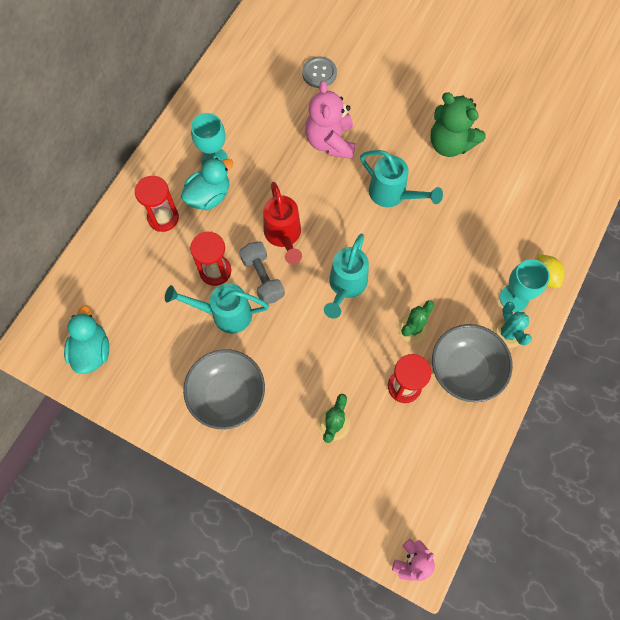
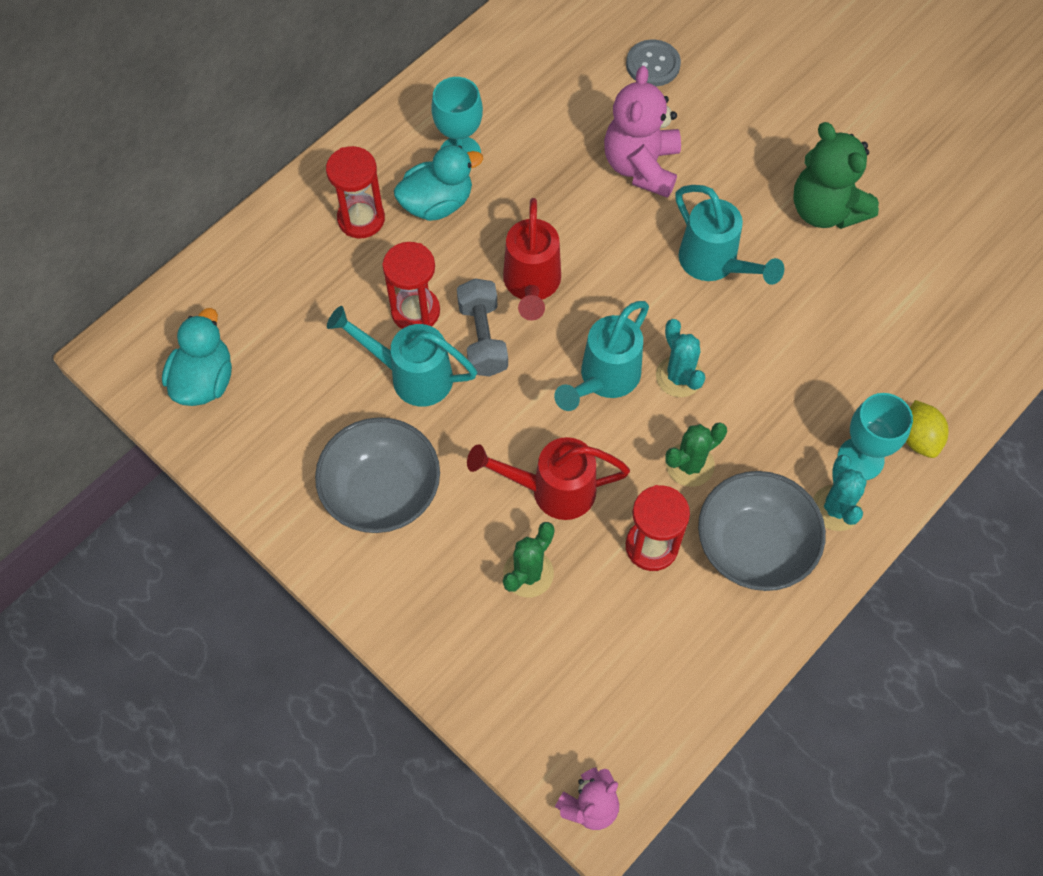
camera: 15 degrees right, 5 degrees down
(333, 366) = (551, 490): none -> red watering can
(391, 273) = (679, 376): none -> turquoise cactus

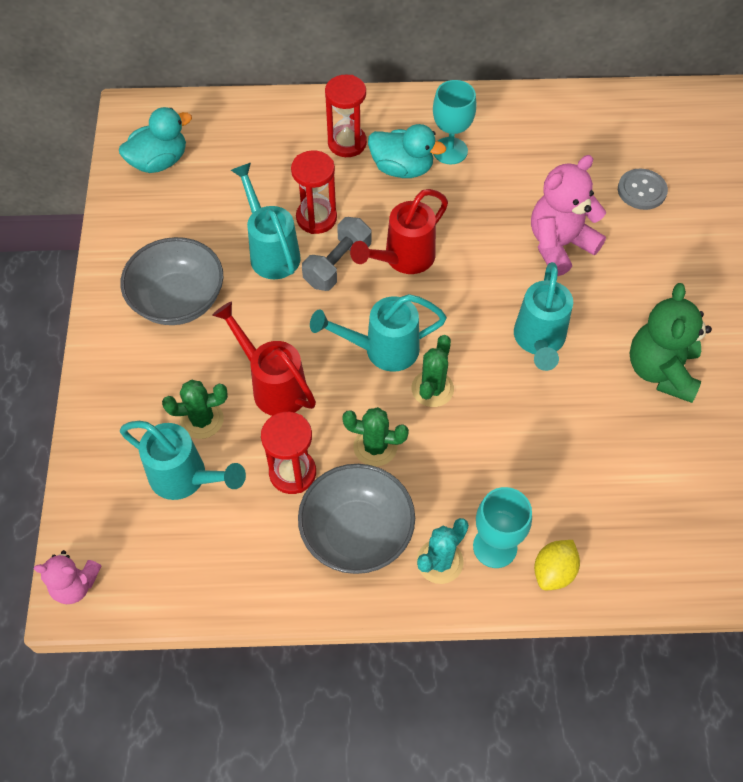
camera: 45 degrees right, 5 degrees down
(574, 633) = (186, 478): none -> turquoise watering can
(679, 376) = (432, 389): turquoise cactus -> green cactus

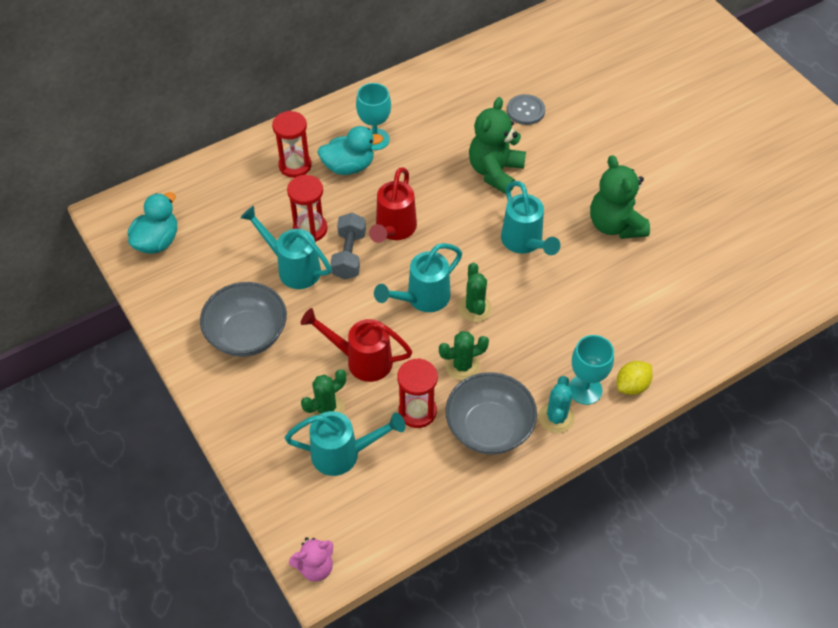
camera: 30 degrees left, 5 degrees down
(553, 571) = (632, 386): yellow lemon -> yellow lemon turned 45 degrees clockwise
(559, 245) = (495, 172): pink teddy bear -> green teddy bear

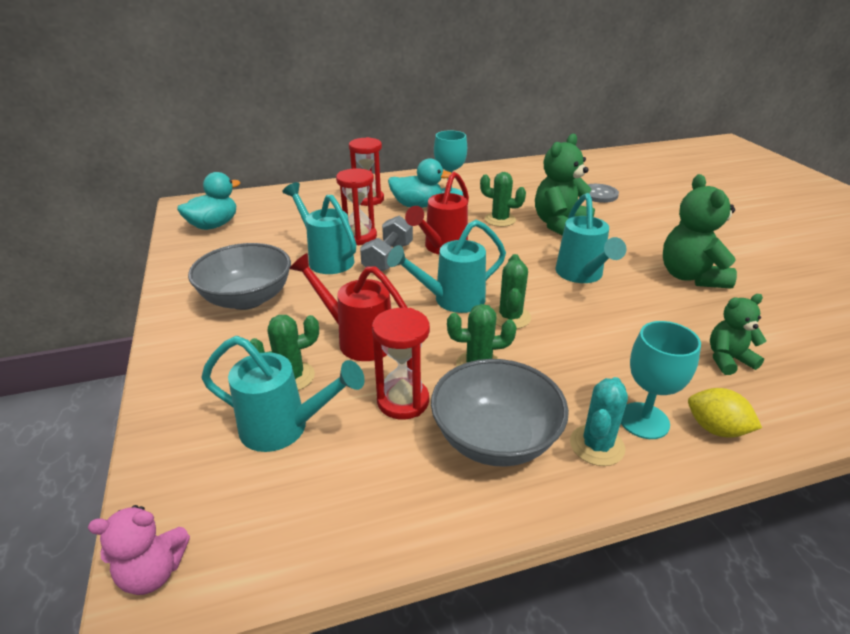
camera: 15 degrees right, 20 degrees down
(437, 174) = (500, 220): none -> green cactus
(632, 386) = (715, 429): yellow lemon -> yellow lemon turned 60 degrees clockwise
(642, 318) = (728, 360): none -> green teddy bear

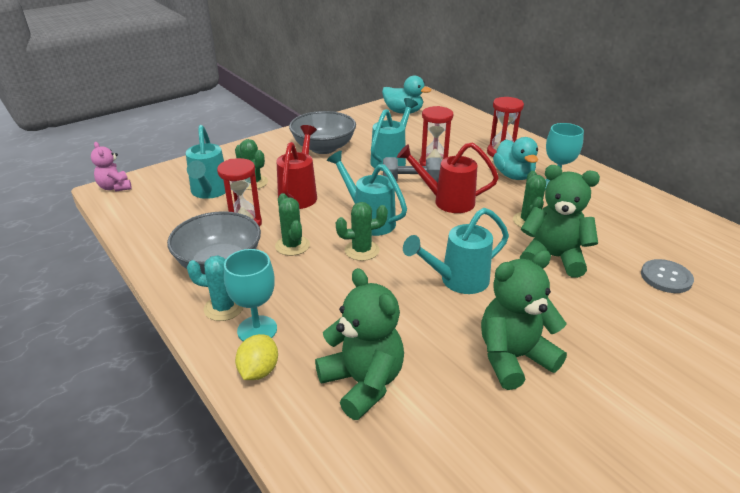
camera: 70 degrees right, 0 degrees up
(728, 360) = (363, 383): green teddy bear -> green teddy bear, size x1.69

